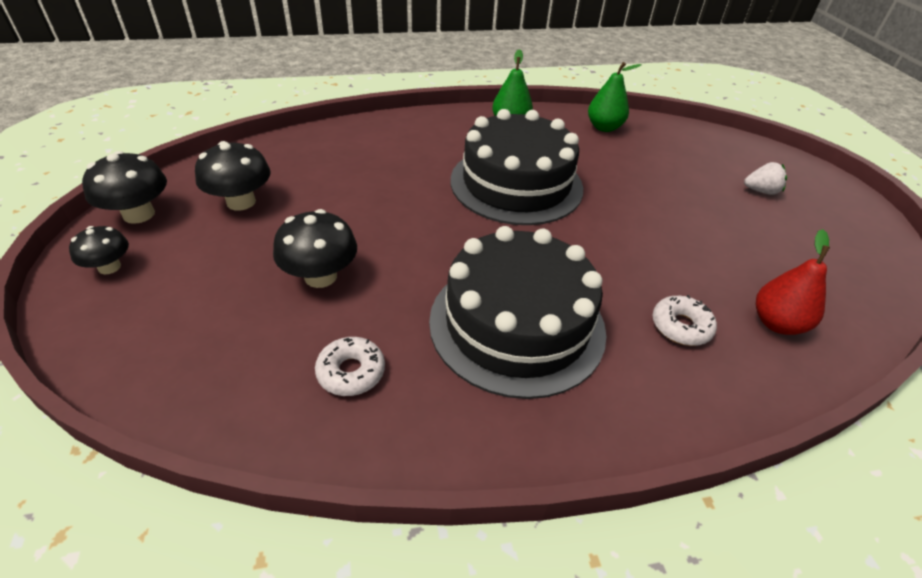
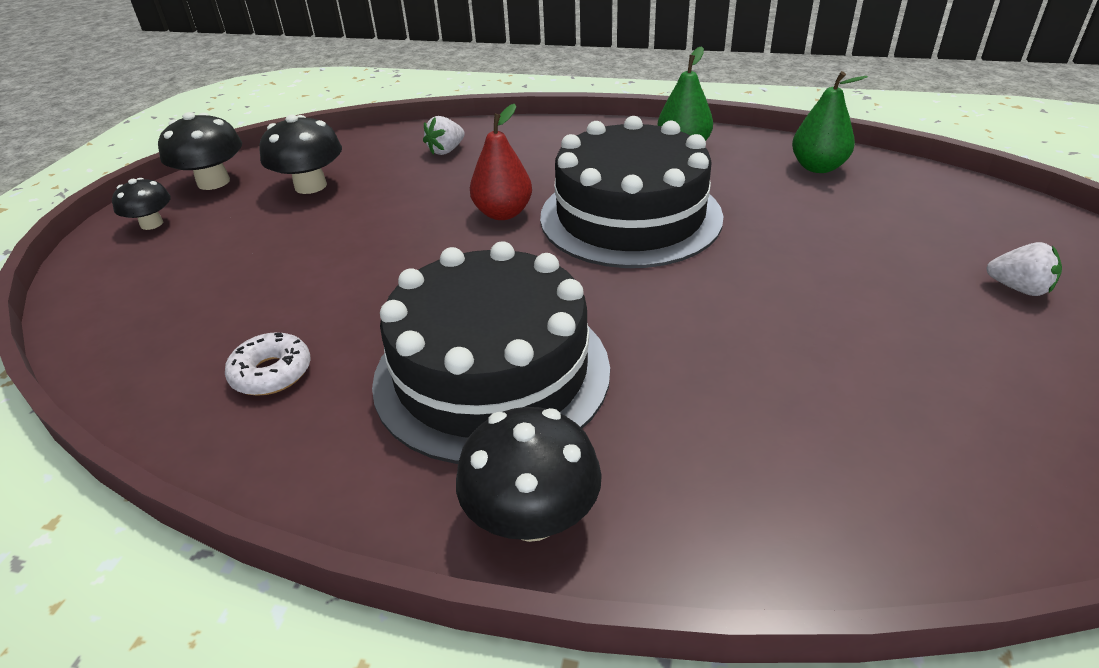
camera: 30 degrees right, 5 degrees down
(320, 276) = (323, 272): black mushroom -> black mushroom (532, 517)
(336, 151) = (446, 151): none -> white strawberry
(681, 326) = (714, 435): white donut -> none
(777, 323) = (880, 474): red pear -> red pear (503, 213)

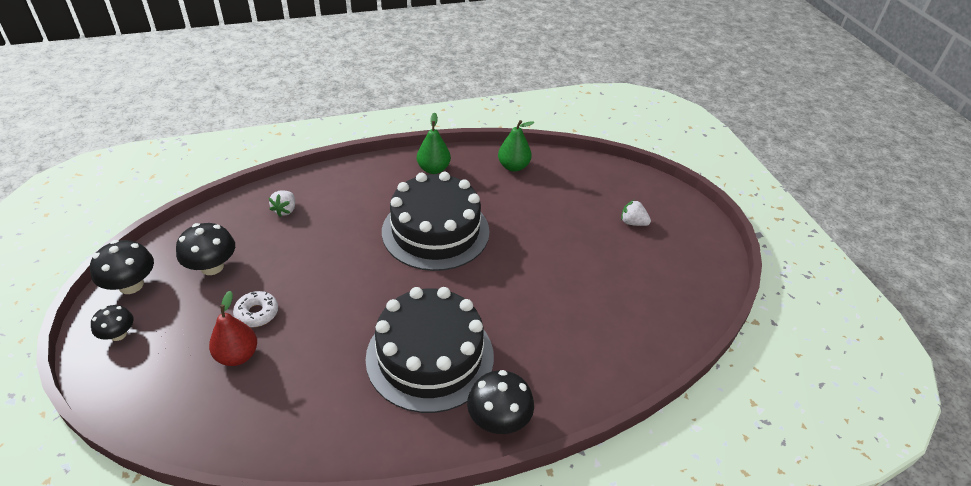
camera: 35 degrees left, 5 degrees up
(271, 373) = (310, 403): white donut -> white donut (257, 313)
(503, 213) = (361, 251): red pear -> red pear (237, 356)
(1018, 288) = (633, 223): white strawberry -> white strawberry turned 150 degrees counterclockwise

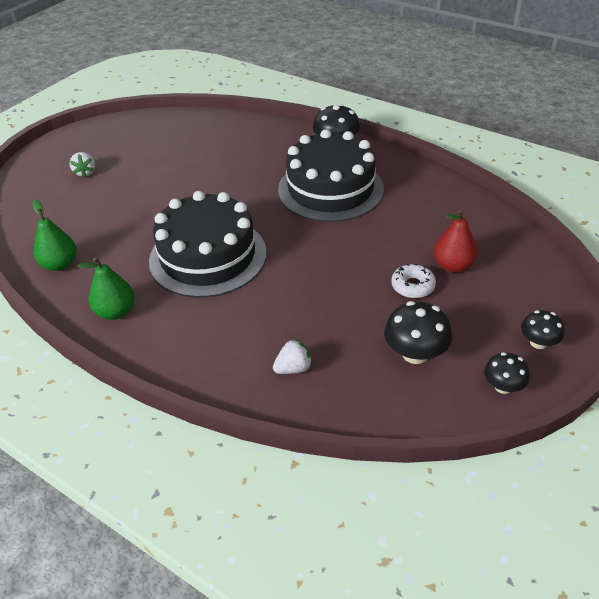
camera: 125 degrees left, 0 degrees up
(131, 285) = (503, 386): black mushroom -> black mushroom, size x0.63

